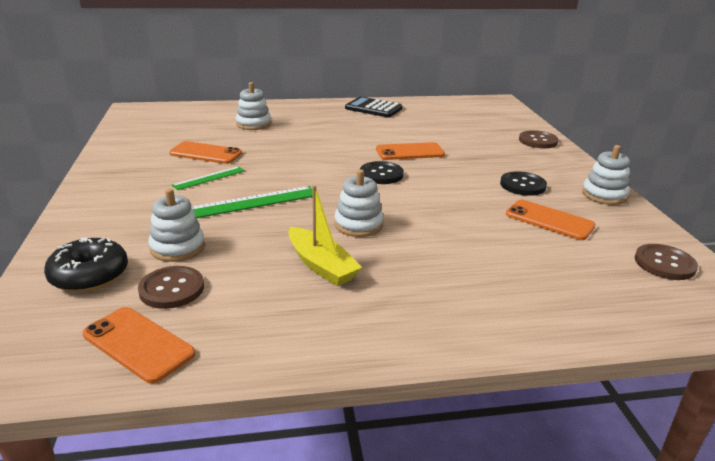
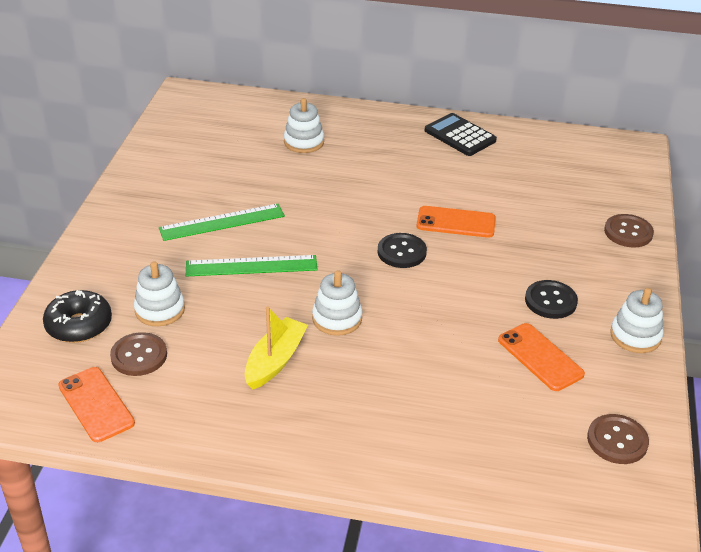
camera: 20 degrees right, 10 degrees up
(206, 153) = (233, 183): orange phone -> none
(209, 178) = (222, 222): green ruler -> green ruler, size x1.59
(321, 265) = (275, 361): yellow boat -> yellow boat turned 135 degrees counterclockwise

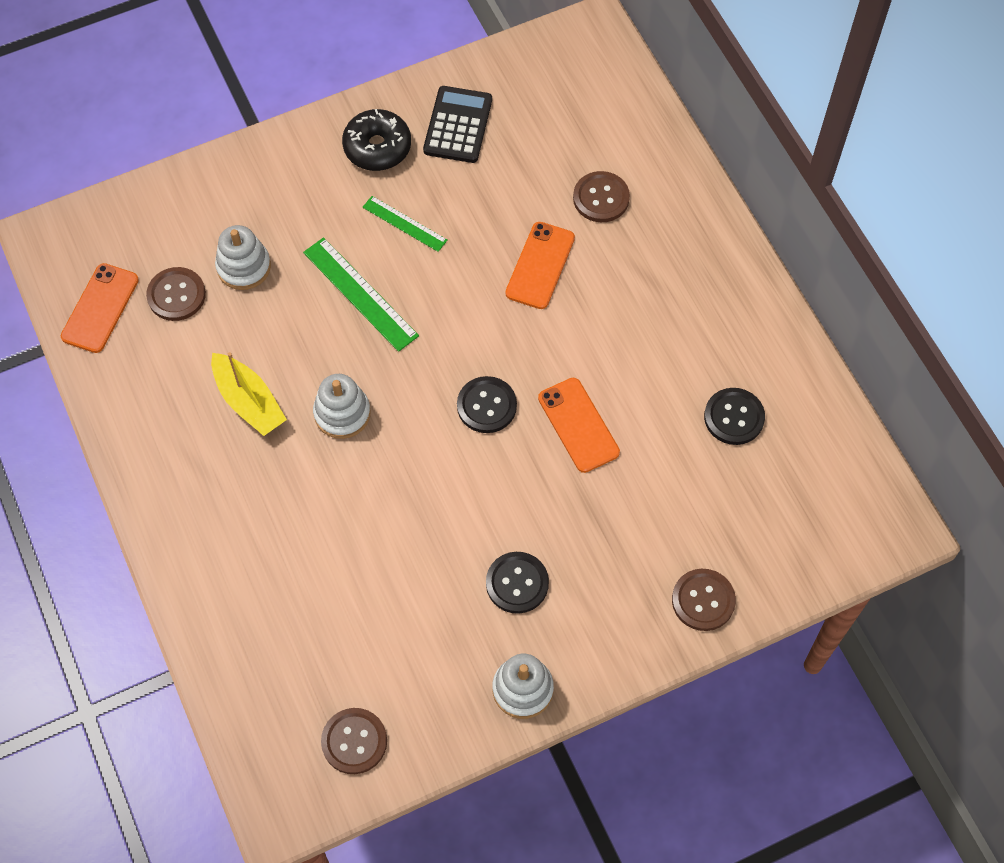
camera: 55 degrees right, 25 degrees up
(79, 325) = (178, 223): black donut -> black donut (377, 147)
(222, 222) = (404, 223): green ruler -> green ruler, size x0.63
(275, 361) = (249, 401): yellow boat -> yellow boat turned 60 degrees clockwise
(304, 142) = (601, 198): white stacking toy -> brown button
(460, 135) = (750, 335): black calculator -> black calculator (458, 125)
(510, 165) = (734, 417): none -> black button
(540, 357) = (422, 617): orange phone -> orange phone (540, 265)

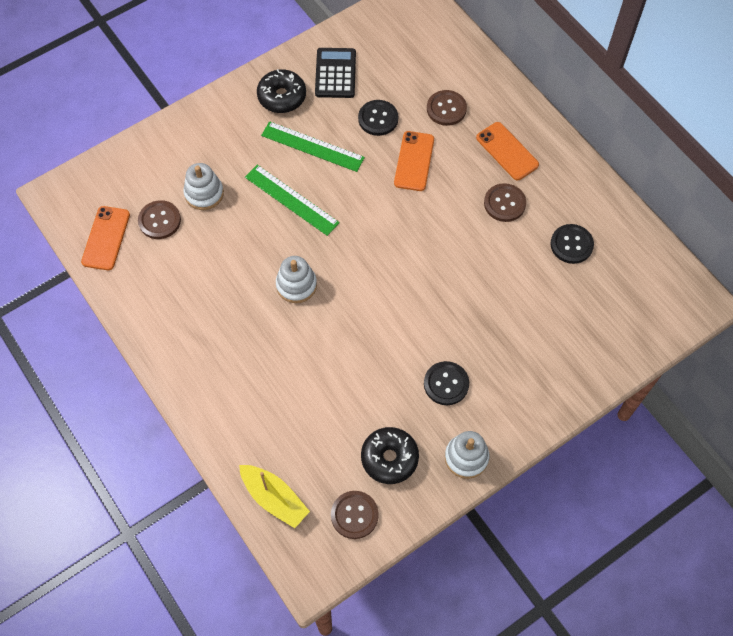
camera: 10 degrees left, 0 degrees up
(249, 401) = (227, 287): yellow boat -> yellow boat (274, 498)
(404, 223) = (312, 146): green ruler -> green ruler, size x1.59
(418, 672) = (389, 458): none -> black donut
(486, 406) = (397, 263): black button -> black button (378, 119)
(578, 425) = (465, 267): orange phone -> orange phone (507, 151)
(703, 600) = (578, 374): brown button -> brown button (504, 203)

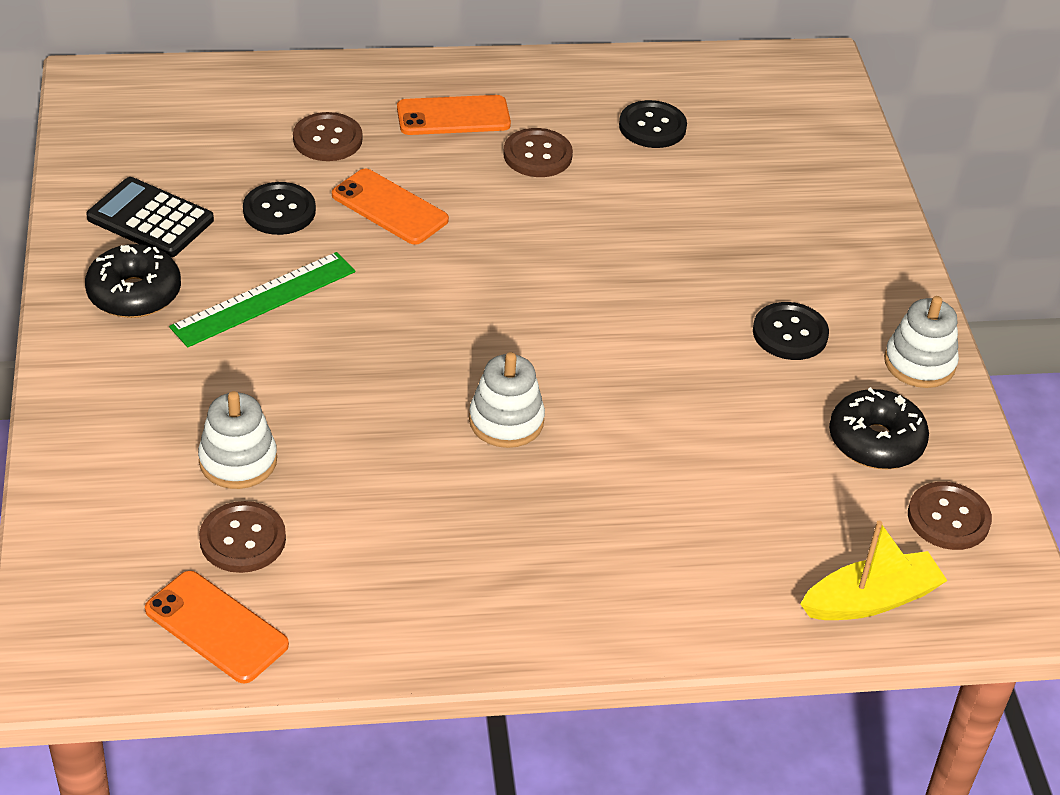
camera: 65 degrees left, 20 degrees down
(291, 200) = (343, 363): green ruler -> none

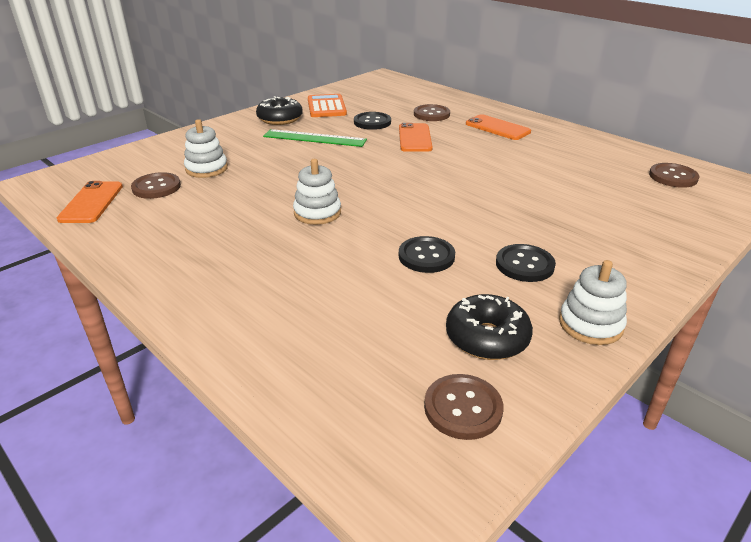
camera: 55 degrees right, 10 degrees down
(150, 219) = (326, 107): black calculator -> orange calculator
(537, 155) = (513, 151): brown button -> brown button (673, 177)
(652, 127) = (593, 166): black button -> black button (426, 256)
(871, 600) = (329, 405): yellow boat -> none

